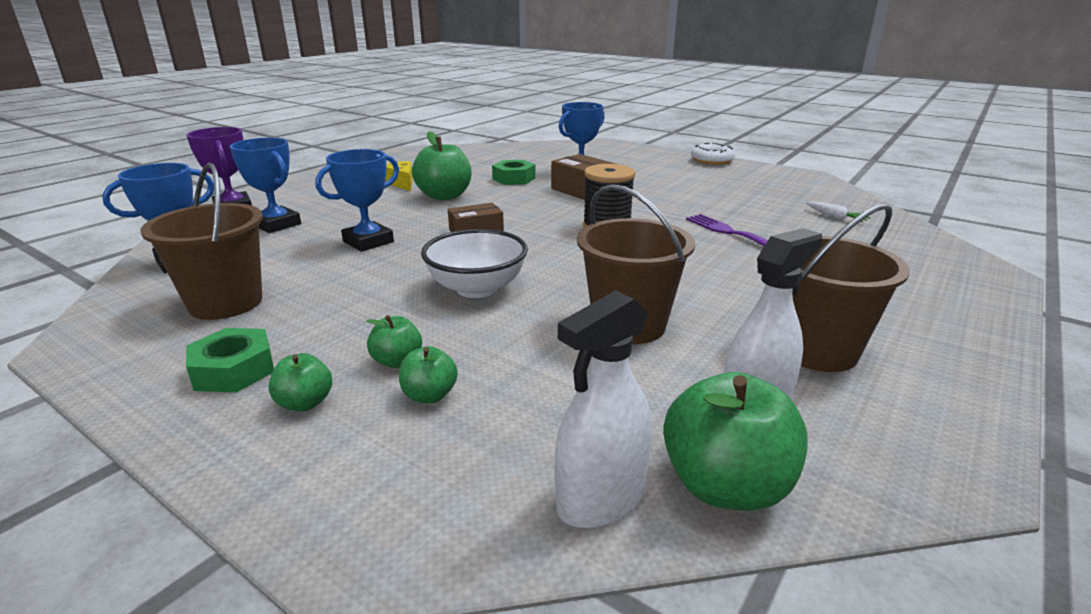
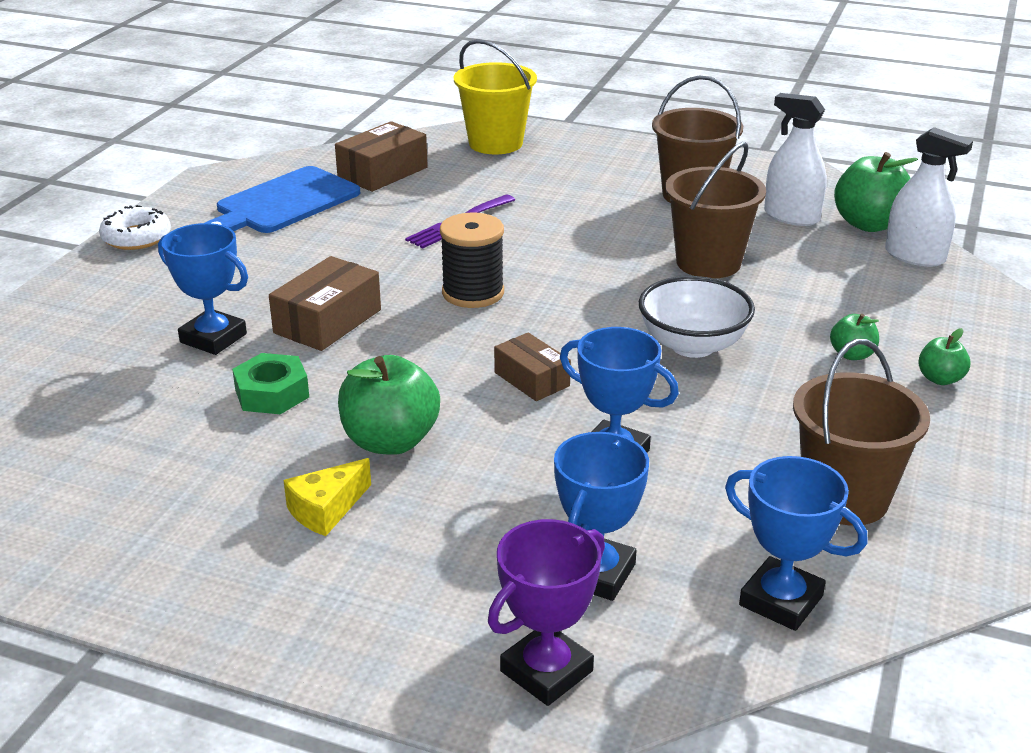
camera: 105 degrees left, 5 degrees up
(234, 370) = (938, 432): green nut -> none
(429, 395) = (880, 329): green apple -> none
(767, 189) = (284, 203): none -> blue cutting board
(835, 217) = (382, 172): white carrot -> brown box
(935, 264) = (495, 143): none -> yellow bucket

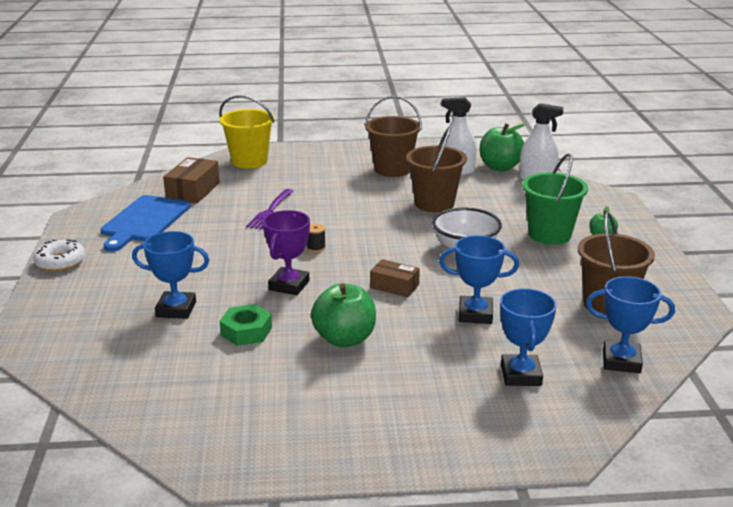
camera: 25 degrees left, 5 degrees down
(326, 510) = (342, 385): yellow cheese -> none
(327, 321) = (241, 283): brown box -> none
(473, 293) = (316, 248): black spool -> black spool, size x0.47
(546, 671) = (540, 429): purple trophy -> purple trophy (289, 285)
(852, 354) = (549, 234): green apple -> green bucket

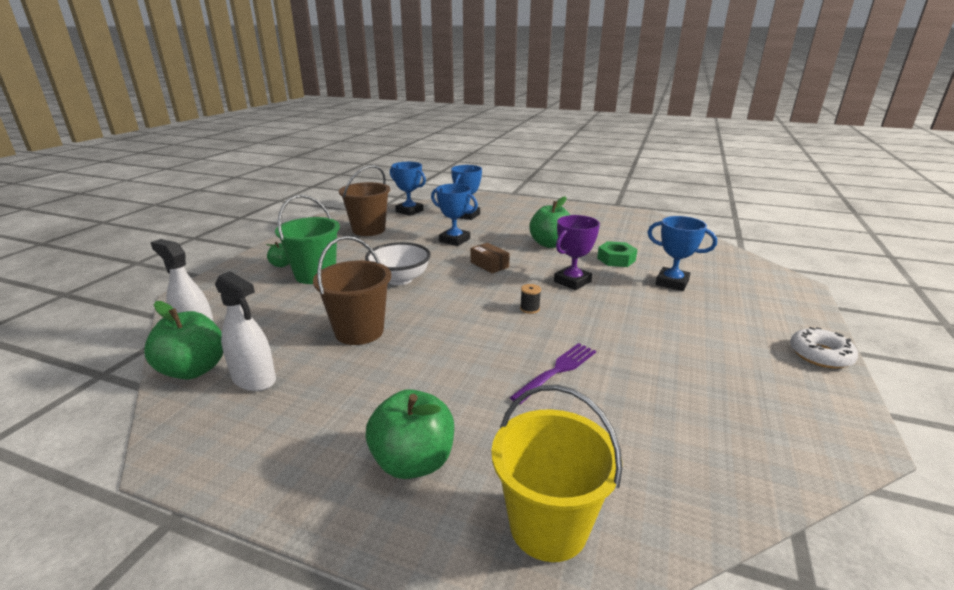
camera: 155 degrees left, 0 degrees up
(144, 221) = (737, 398): blue cutting board -> none
(193, 191) = (669, 451): brown box -> none
(325, 164) = (413, 461): none -> green apple
(392, 169) = (329, 410): brown bucket -> none

